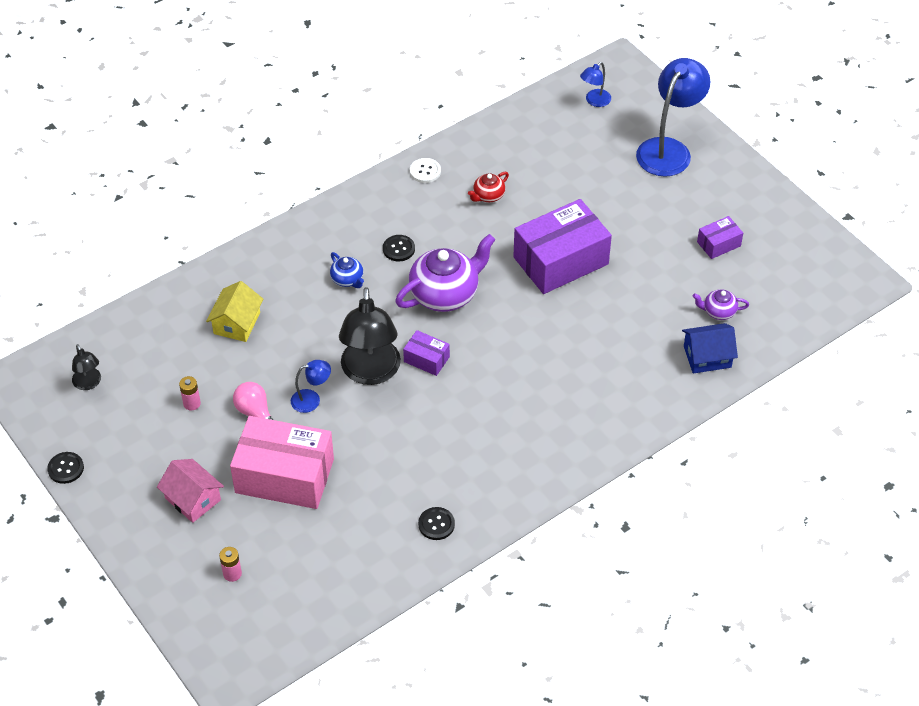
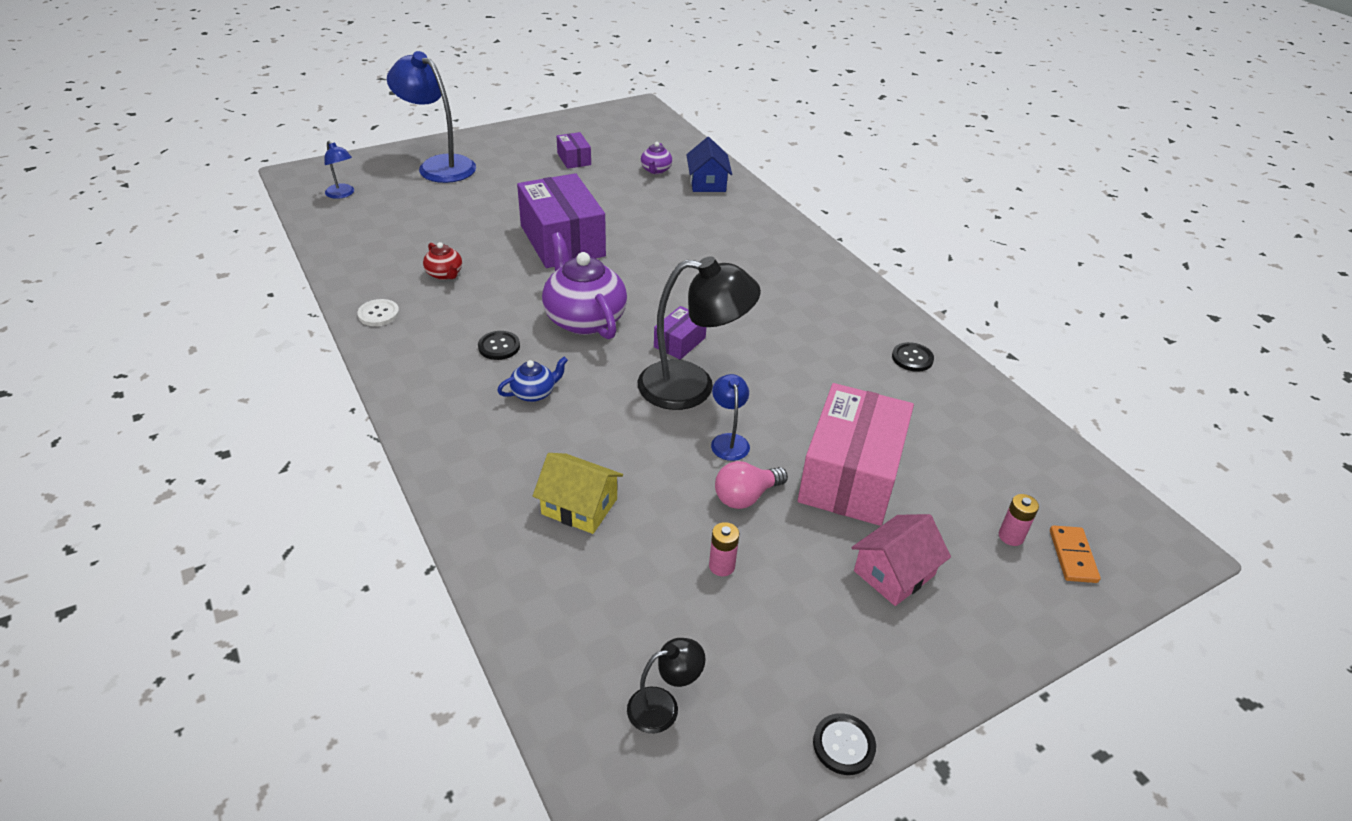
camera: 85 degrees left, 10 degrees down
(216, 611) = (1072, 556): none -> orange domino

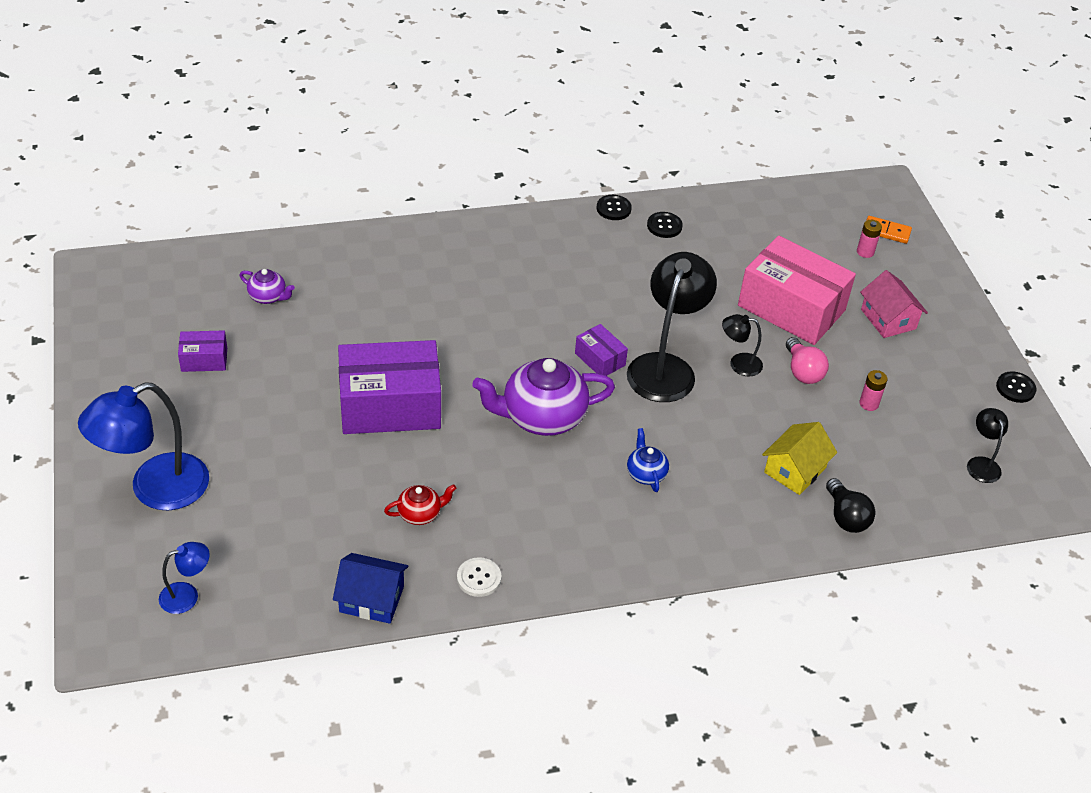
camera: 75 degrees left, 5 degrees up
(499, 346) = (567, 487): black button -> black button (613, 208)
(519, 561) = (846, 517): none -> black light bulb
(707, 182) = (316, 263): blue house -> blue house (371, 599)
(728, 441) = (738, 363): blue lamp -> black lamp

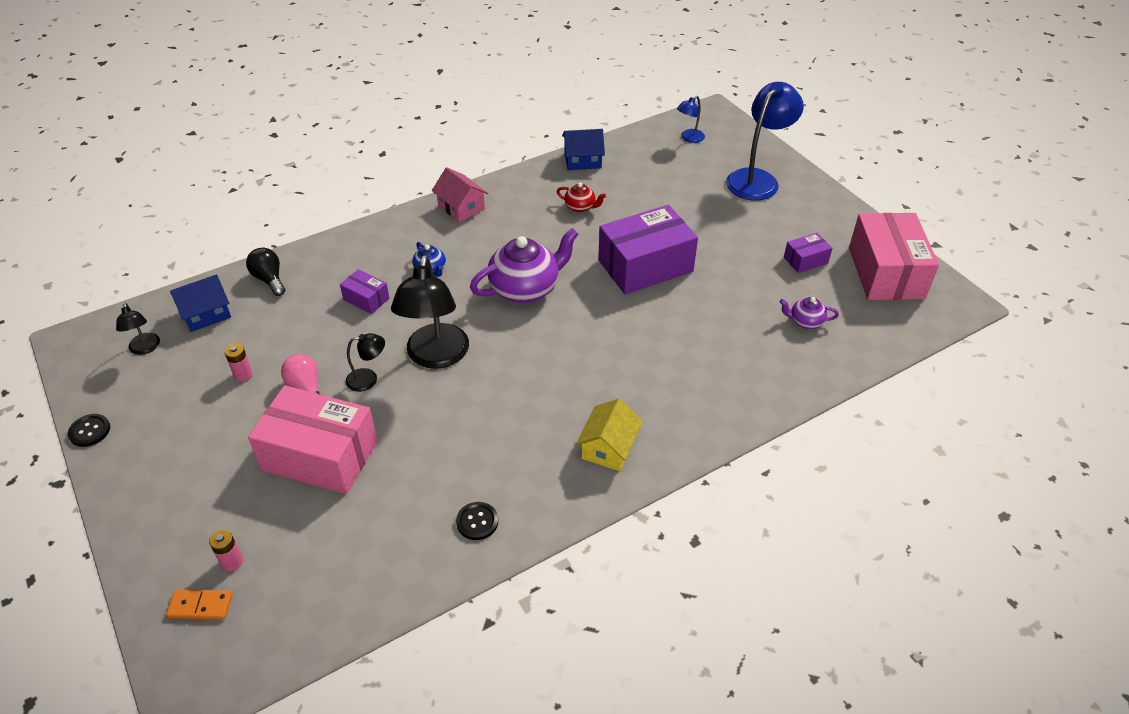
camera: 165 degrees right, 0 degrees up
(132, 321) = (886, 273): none -> pink box
(420, 514) = (580, 207): red teapot -> red teapot turned 120 degrees counterclockwise
(479, 578) = (523, 184): white button -> none
(600, 359) = (496, 348): purple box -> purple box (366, 299)
(613, 208) = (542, 528): black button -> none
(795, 470) = (311, 302): yellow house -> yellow house (608, 448)
(888, 319) = (214, 473): pink house -> pink house (461, 207)
(919, 489) = (206, 314): none -> blue house

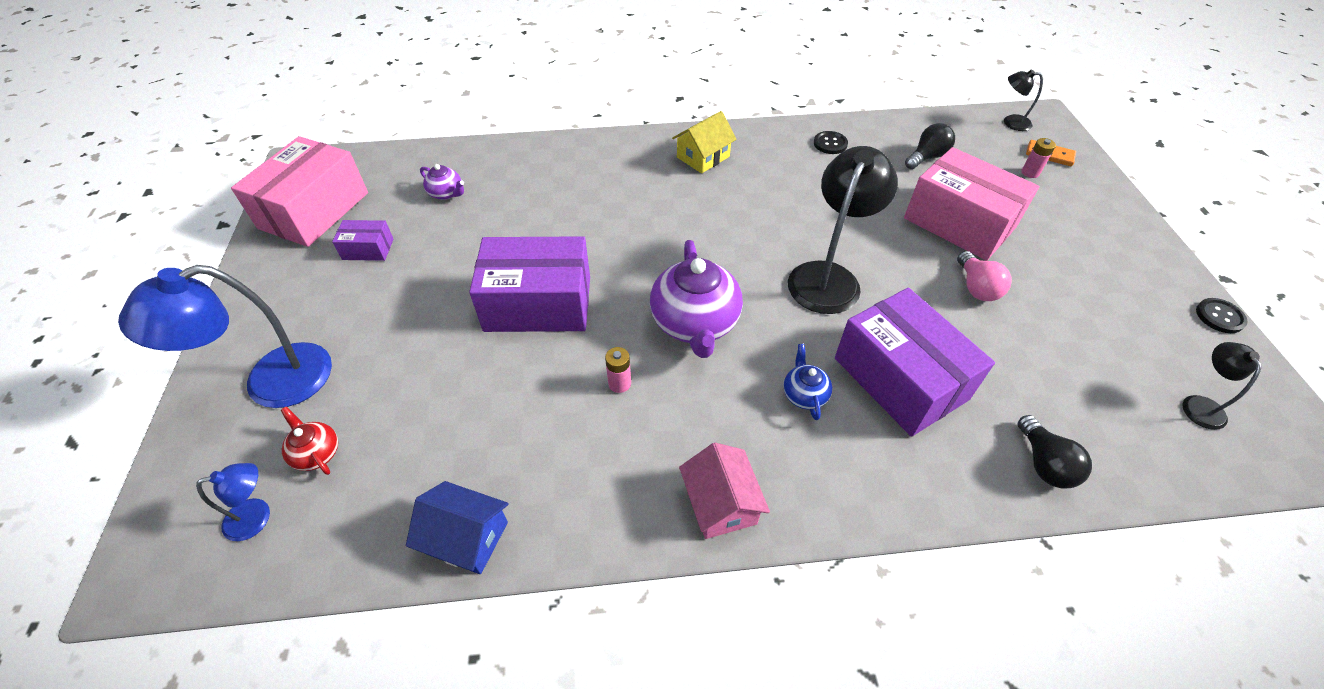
camera: 155 degrees left, 5 degrees up
(206, 314) = (1129, 433): blue house -> none
(243, 375) = (1054, 326): pink battery -> pink battery (619, 383)
(358, 542) = (926, 157): none -> black light bulb
(366, 299) = (900, 378): purple box -> purple box, size x2.16
(368, 379) = (906, 276): black lamp -> black lamp (1011, 122)
(525, 288) = (695, 323): purple teapot -> purple teapot turned 90 degrees counterclockwise
(580, 207) = (545, 429): red teapot -> red teapot (317, 453)

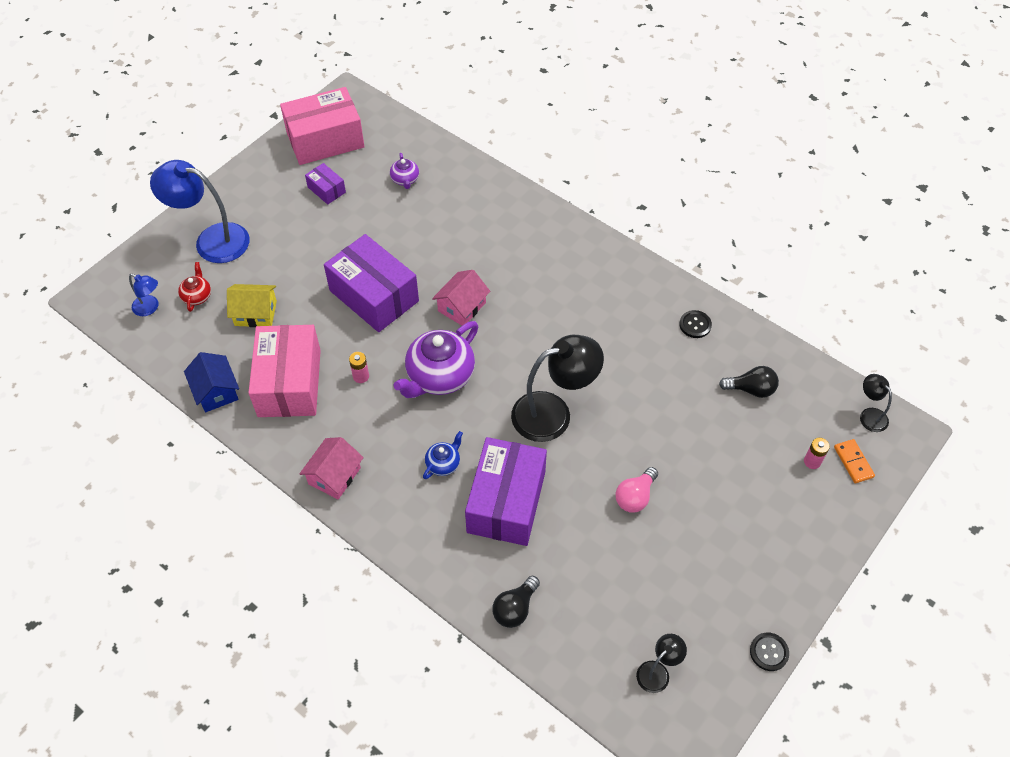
camera: 45 degrees right, 5 degrees up
(636, 254) = (461, 307): none -> pink house
(703, 157) = (591, 268): yellow house -> yellow house (255, 313)
(959, 222) = (695, 451): pink box -> pink box (289, 383)

